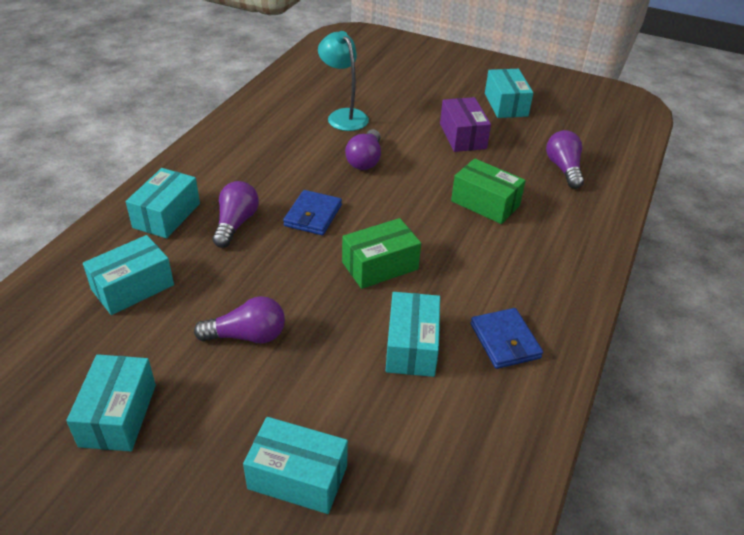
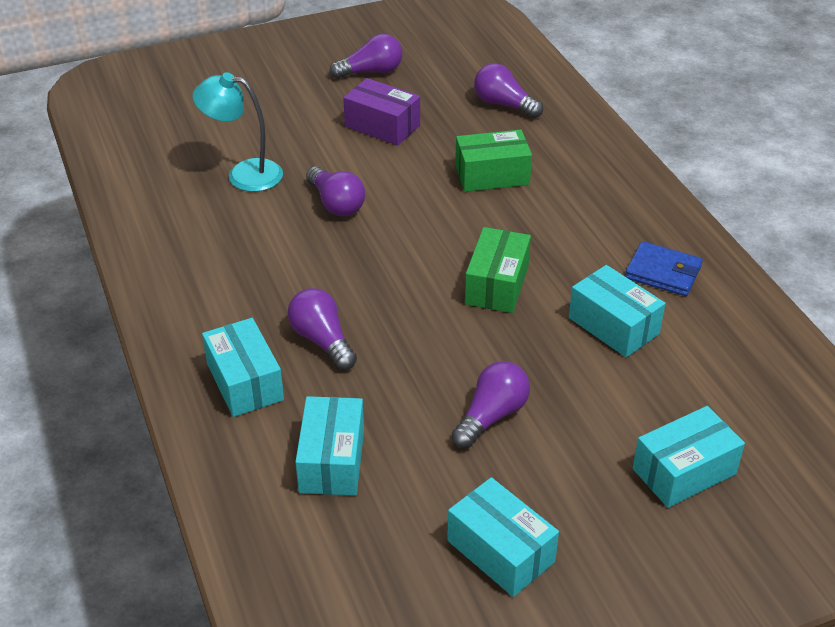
camera: 45 degrees left, 0 degrees up
(313, 215) = (376, 284): blue wallet -> none
(506, 104) = (371, 72): turquoise box -> purple light bulb

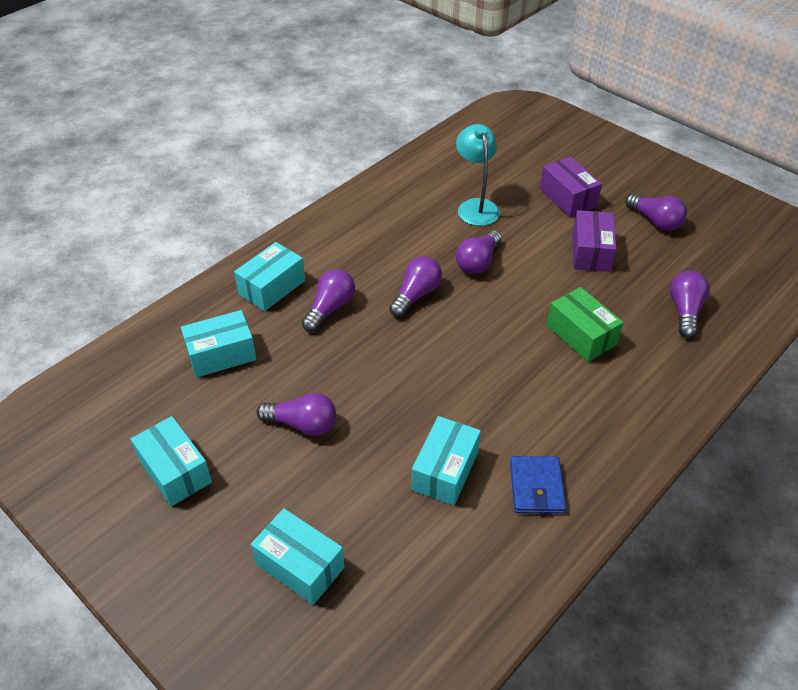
camera: 65 degrees right, 5 degrees up
(287, 109) = (567, 197): none -> purple box
(352, 265) = (416, 295): none -> purple light bulb
(496, 284) = (448, 381): green box -> none
(500, 551) = (175, 471): turquoise box -> turquoise box turned 60 degrees counterclockwise

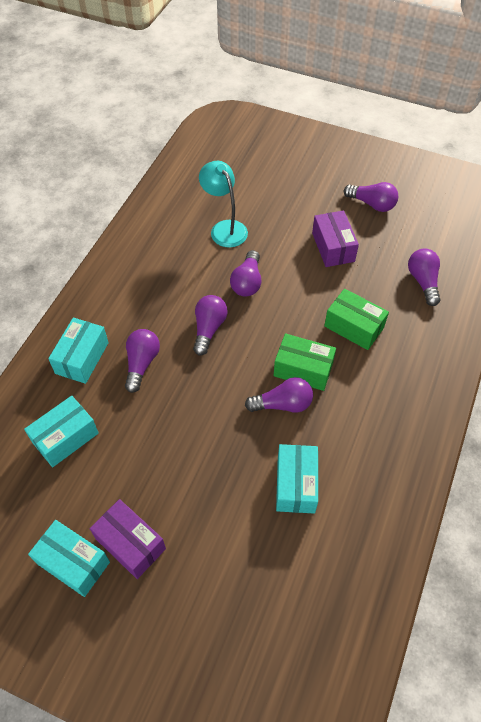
camera: 20 degrees left, 10 degrees up
(300, 565) = (215, 610): turquoise box -> none
(302, 424) = (164, 482): purple light bulb -> purple light bulb (283, 404)
(503, 361) = (303, 369): none -> green box
(536, 487) = (370, 475): blue wallet -> none
(567, 197) = (296, 199): purple box -> purple box (130, 544)

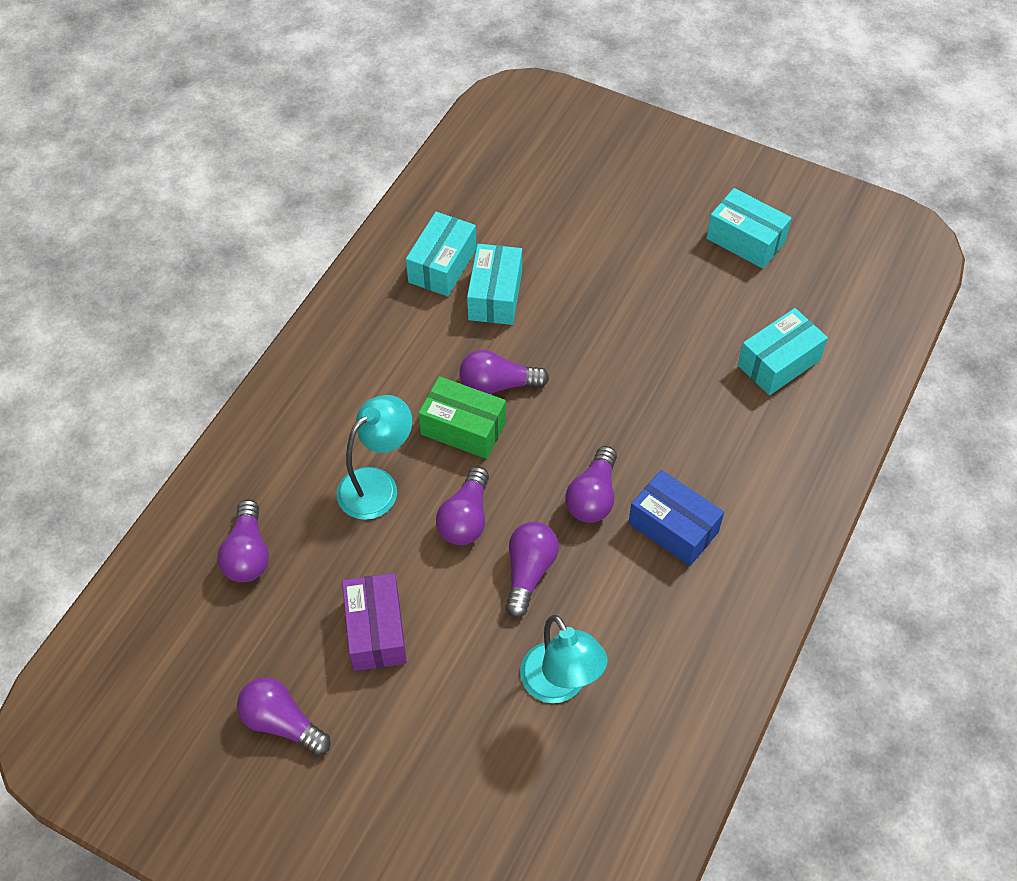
camera: 175 degrees left, 0 degrees up
(82, 358) = (775, 465): turquoise box -> turquoise box (442, 265)
(130, 544) = (685, 252): purple box -> none
(142, 363) = (689, 451): purple light bulb -> purple light bulb (465, 518)
(156, 313) = (673, 527): none -> blue box
(354, 327) = (377, 485): green box -> turquoise lamp

